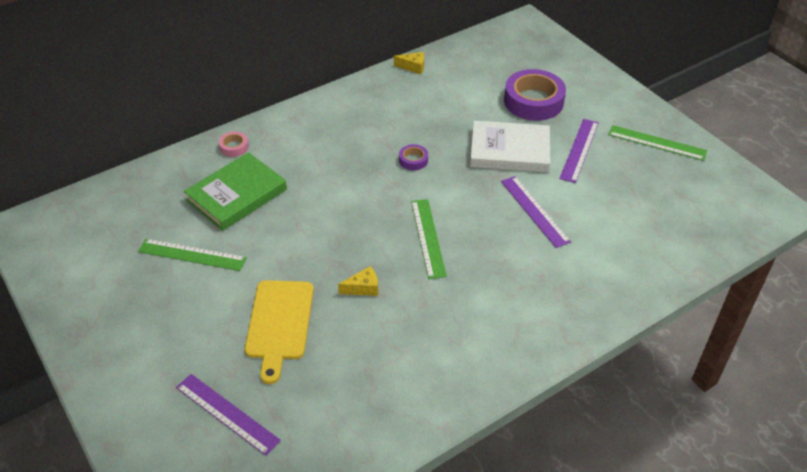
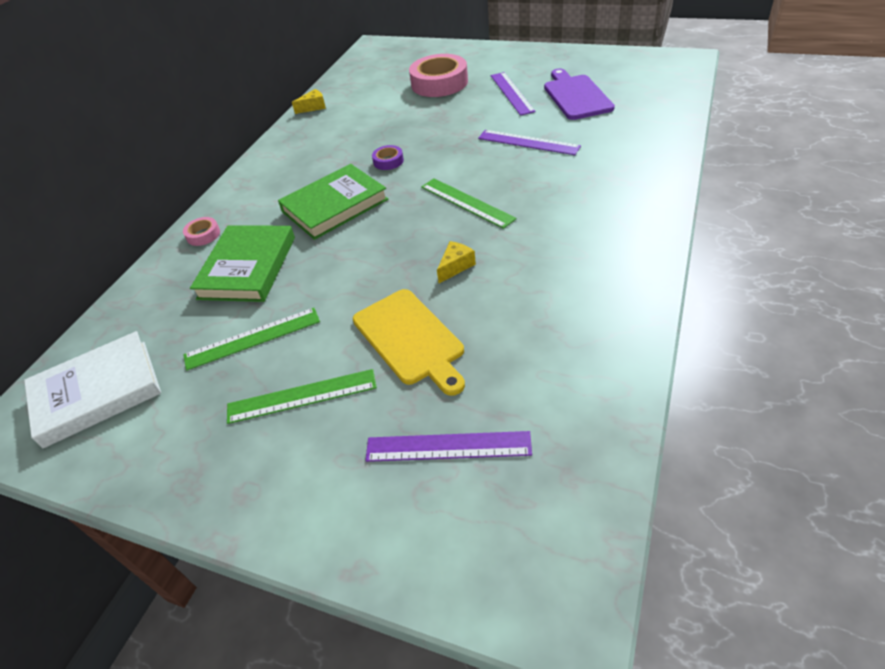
camera: 30 degrees left, 0 degrees up
(337, 178) = (334, 205): none -> green book
(509, 151) = (460, 118): white book -> white book (97, 392)
(533, 101) = (439, 83): purple tape -> pink tape
(628, 187) = (576, 96): none -> purple cutting board
(657, 143) = (560, 64): green ruler -> green ruler (302, 396)

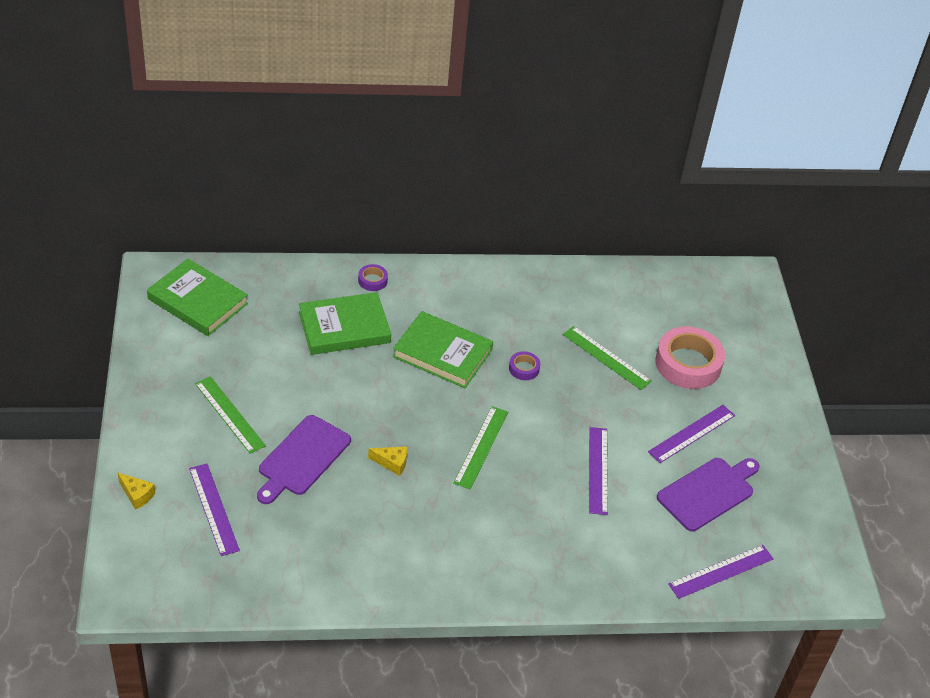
camera: 55 degrees right, 0 degrees up
(97, 392) = (197, 301): white book -> green book
(203, 235) = (372, 280): pink tape -> purple tape
(252, 338) = (272, 364): green ruler -> green ruler (606, 357)
(313, 107) = (596, 274): yellow cheese -> yellow cheese (137, 495)
(410, 339) = (302, 458): yellow cutting board -> purple cutting board
(660, 104) = (721, 571): none -> purple ruler

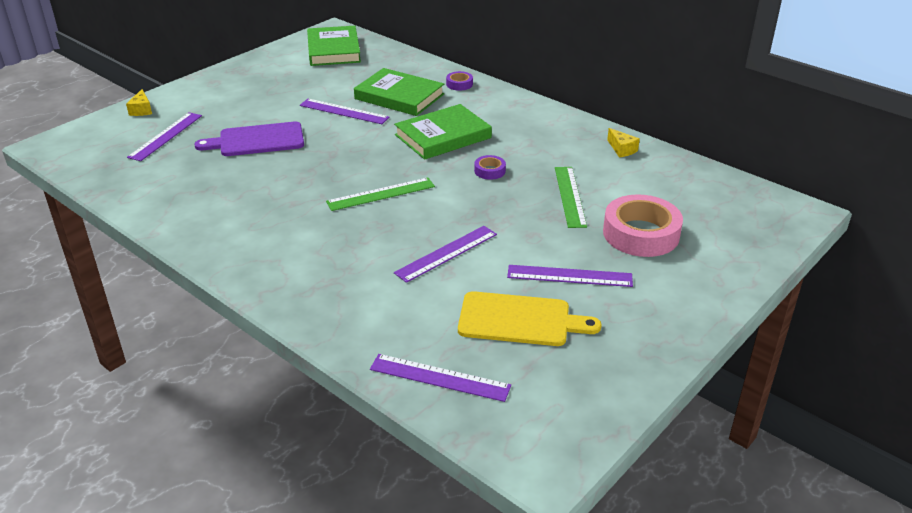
camera: 50 degrees right, 10 degrees down
(229, 414) = (256, 102): green ruler -> none
(324, 376) = (344, 111): none -> purple ruler
(392, 463) = (306, 171): yellow cheese -> yellow cheese (621, 149)
(442, 353) = (443, 136): green book -> green book turned 75 degrees clockwise
(708, 492) = (519, 320): purple cutting board -> yellow cutting board

